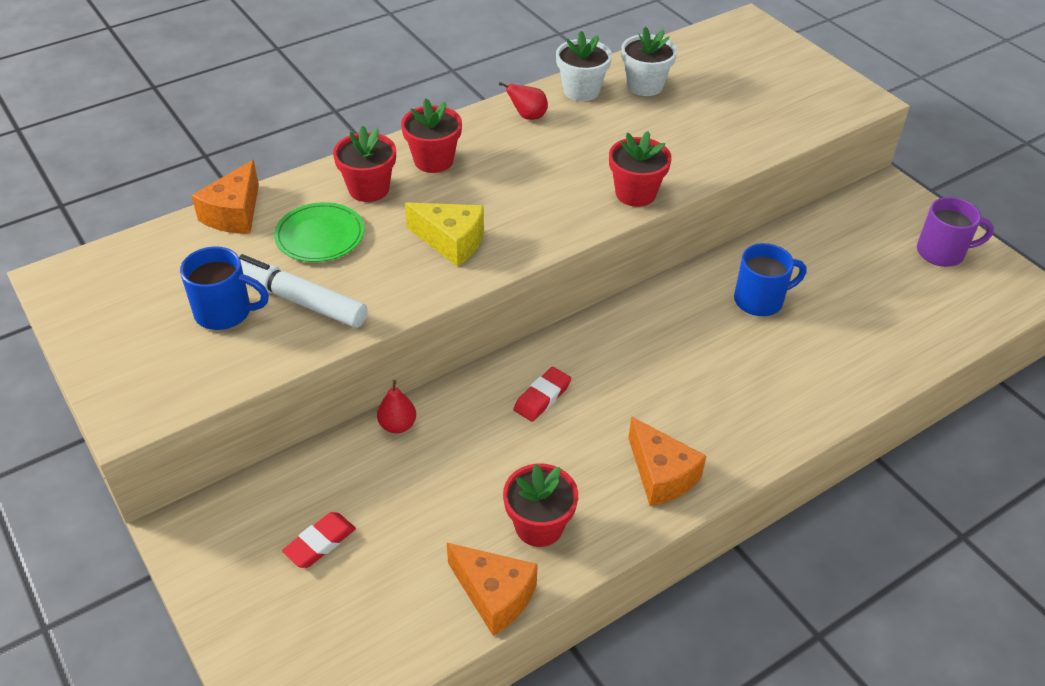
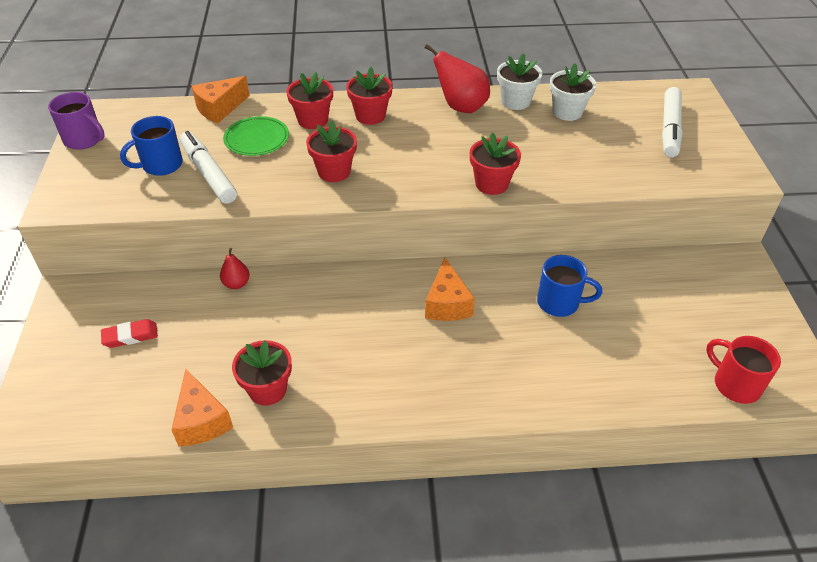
camera: 30 degrees right, 0 degrees up
(225, 312) = (161, 165): blue mug -> blue mug turned 105 degrees clockwise
(451, 242) = (334, 172): yellow cheese -> red flower pot
(528, 116) = (461, 107): red pear -> red pear, size x1.84
(542, 397) = (342, 305): red eraser -> none
(661, 475) = (379, 394): orange cheese -> orange cheese (447, 304)
(759, 71) = (670, 129): none -> white marker
(942, 252) = (749, 326): purple mug -> purple mug (84, 140)
(970, 314) = (735, 384): none -> red mug

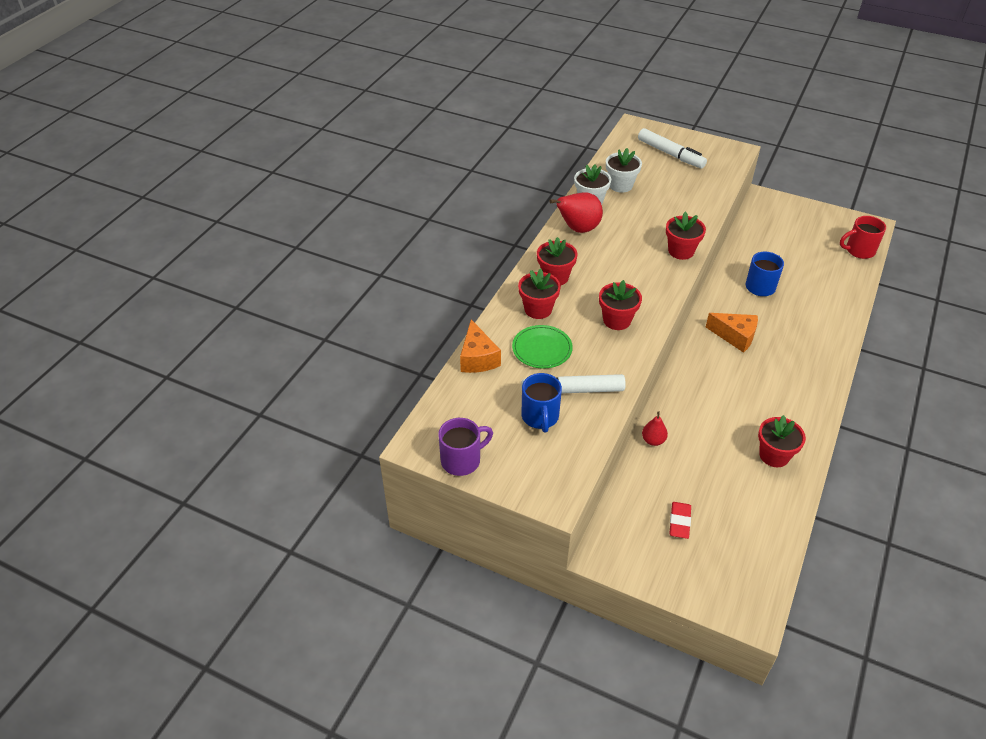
camera: 60 degrees left, 0 degrees up
(201, 421) = (788, 500): orange cheese -> none

